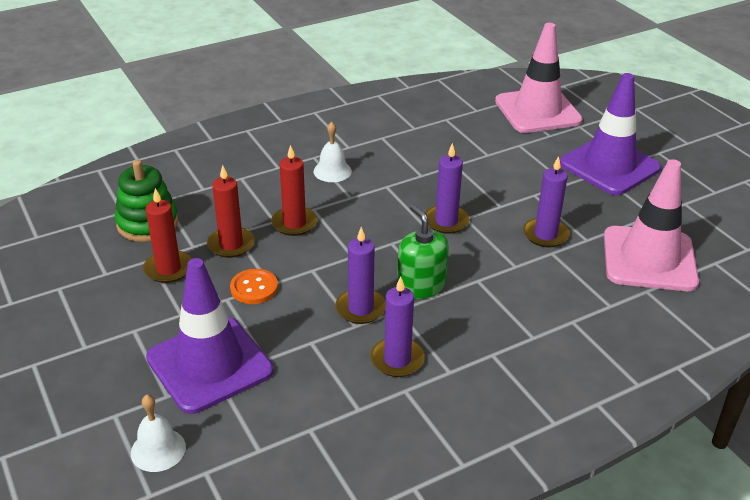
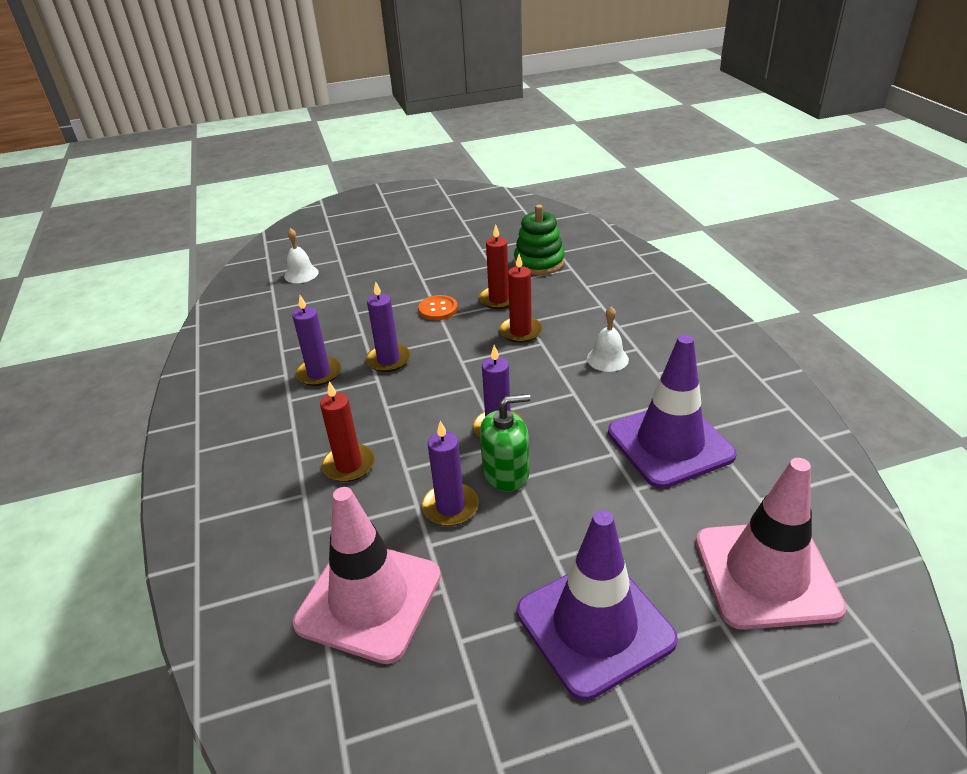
camera: 105 degrees right, 0 degrees up
(168, 269) = (477, 273): red candle -> red candle (349, 465)
(209, 364) = (363, 290): purple traffic cone -> purple traffic cone (670, 444)
(421, 286) = (402, 397): green soap dispenser -> green soap dispenser (506, 473)

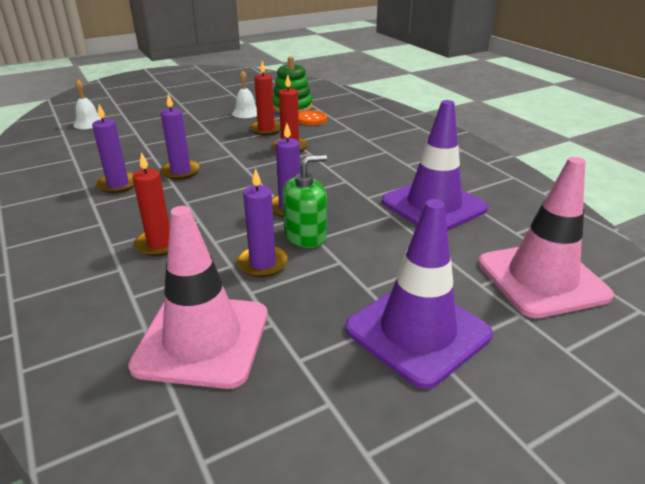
camera: 15 degrees left, 5 degrees down
(438, 309) = (216, 138): orange button -> orange button (311, 119)
(607, 358) = (365, 158): white bell -> white bell (246, 113)

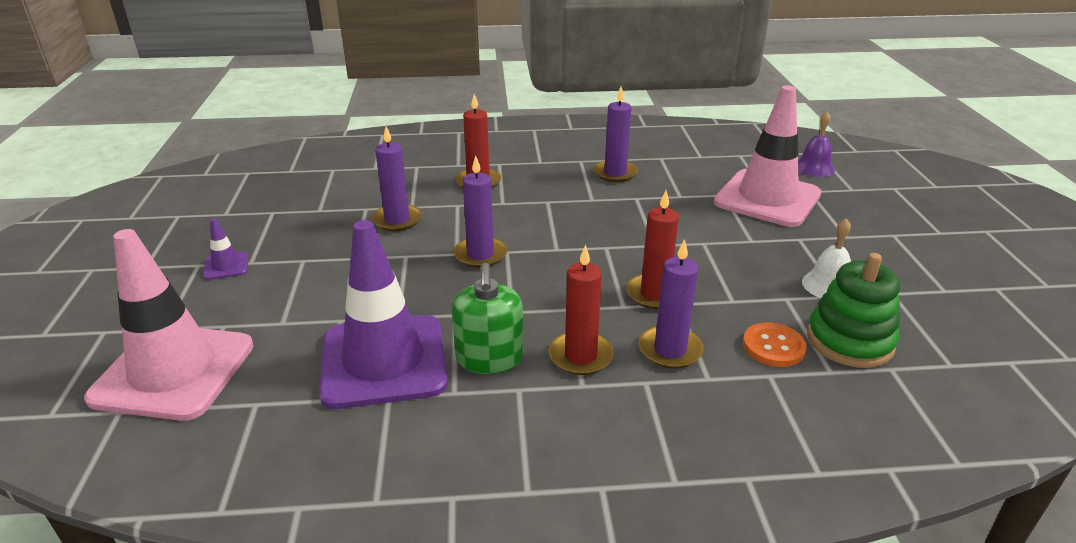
camera: 115 degrees right, 0 degrees up
(89, 123) = (814, 168): white bell -> purple bell
(181, 171) = (624, 207): purple candle -> purple candle (670, 350)
(202, 340) = (337, 184): pink traffic cone -> pink traffic cone (767, 198)
(266, 129) = (739, 289): red candle -> red candle (580, 356)
(305, 236) = (417, 250): green soap dispenser -> green soap dispenser (489, 358)
(417, 332) = (226, 266): purple traffic cone -> purple traffic cone, size x0.41

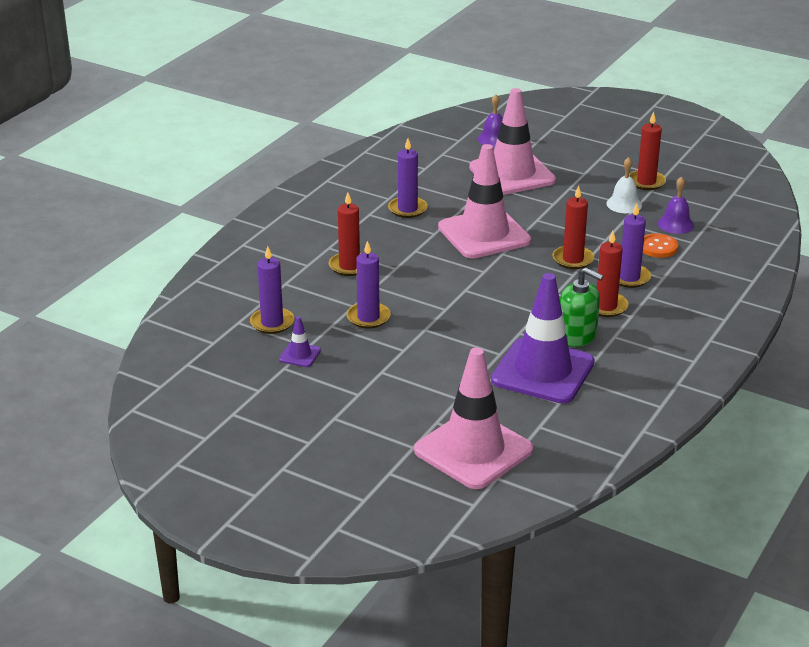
camera: 55 degrees left, 0 degrees up
(226, 266) = (352, 405): purple traffic cone -> purple traffic cone (300, 355)
(480, 255) = (458, 300): purple candle -> purple candle (272, 323)
(628, 224) = (484, 234): none -> pink traffic cone
(849, 341) = (676, 224): green stacking toy -> purple bell
(904, 282) = (646, 182): none -> red candle

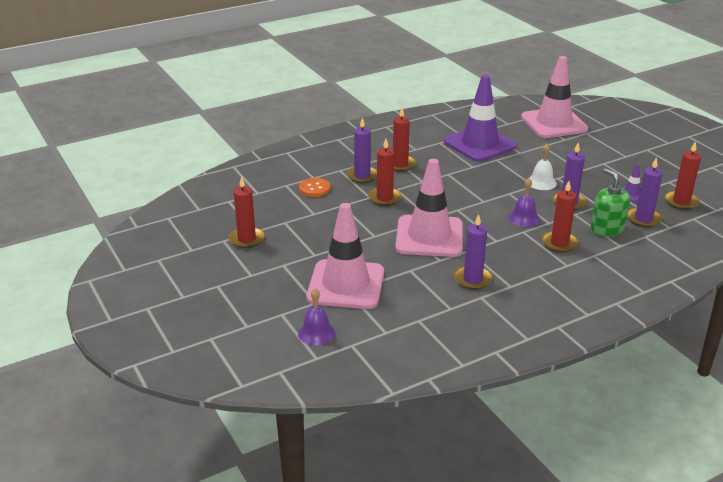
camera: 150 degrees left, 0 degrees up
(234, 361) = (681, 202): none -> red candle
(577, 335) = (438, 155): green soap dispenser -> green soap dispenser (607, 228)
(624, 204) = (291, 226): white bell -> white bell (541, 182)
(676, 224) = (278, 200): purple bell -> purple bell (524, 218)

